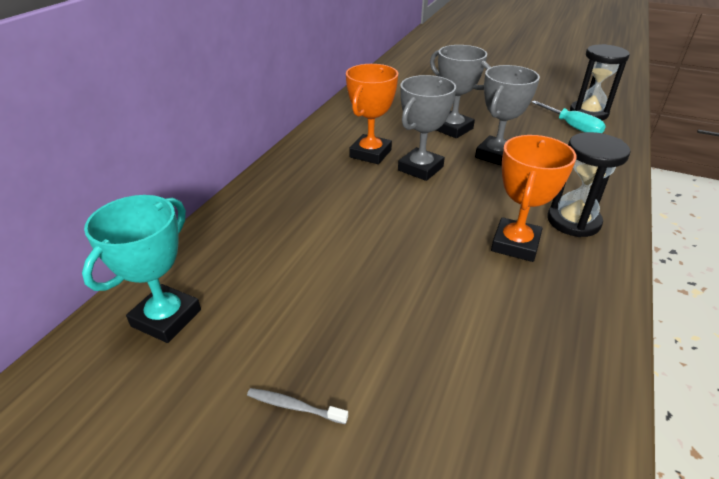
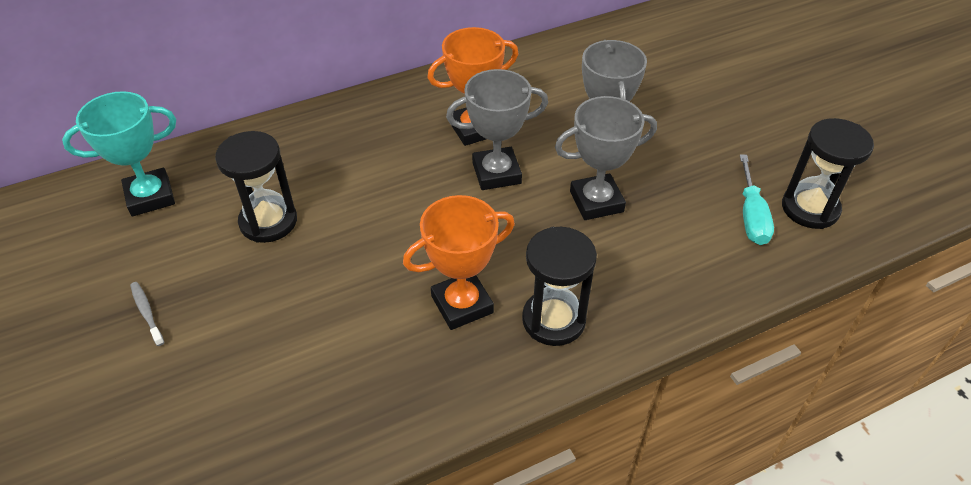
camera: 40 degrees right, 10 degrees up
(306, 275) = (268, 221): none -> black hourglass

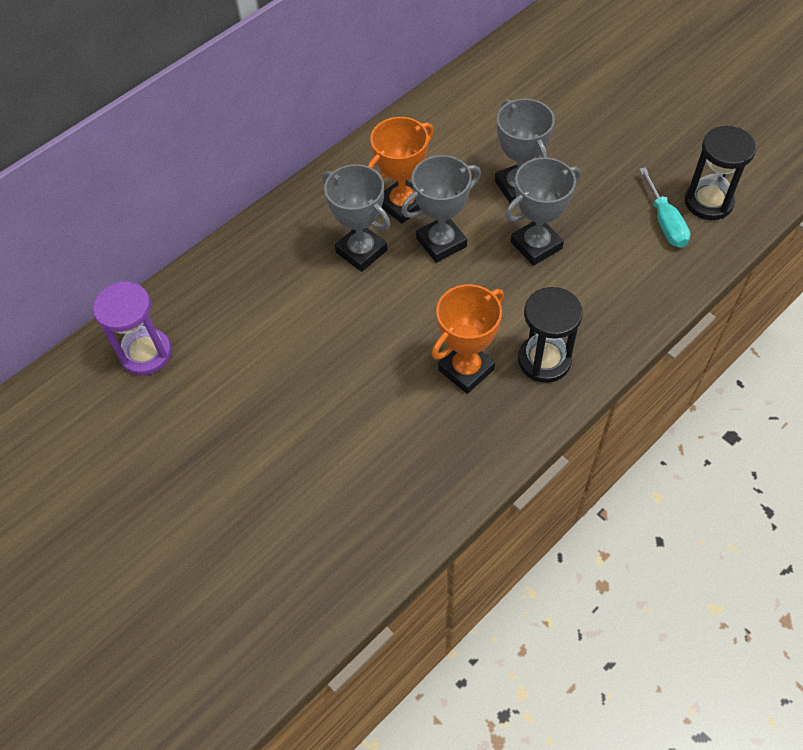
camera: 15 degrees left, 10 degrees up
(147, 313) = (208, 457): grey toothbrush -> none
(150, 196) = (146, 353): turquoise trophy -> purple hourglass
(268, 221) = (266, 345): black hourglass -> none
(411, 160) = (361, 251): none -> grey trophy

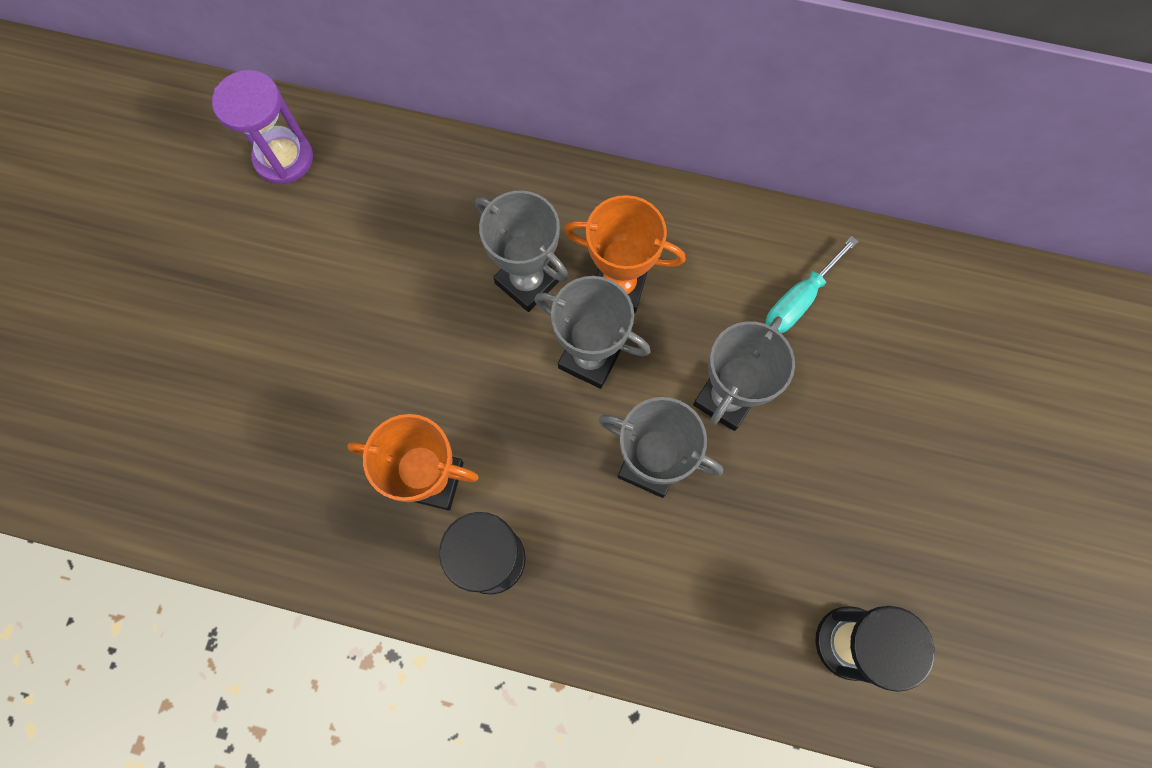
camera: 55 degrees right, 15 degrees up
(361, 251) = (527, 282): grey trophy -> grey trophy turned 60 degrees counterclockwise
(664, 222) = (781, 601): turquoise screwdriver -> turquoise screwdriver (799, 299)

